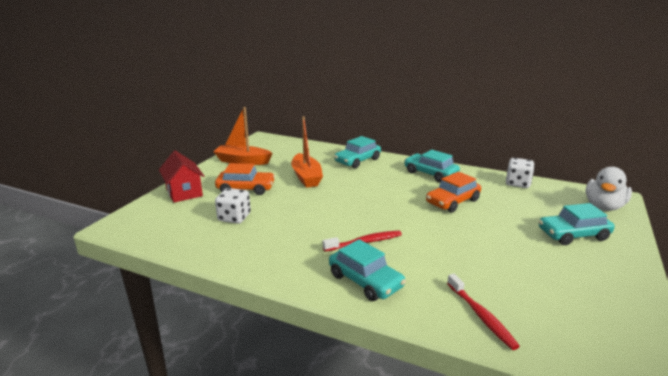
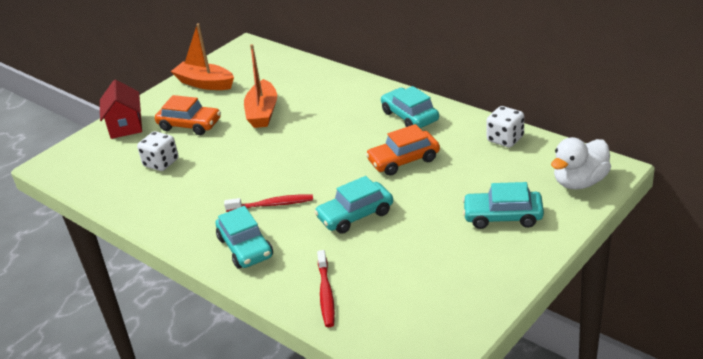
camera: 20 degrees right, 10 degrees up
(357, 161) = (336, 90): turquoise car -> turquoise car (355, 215)

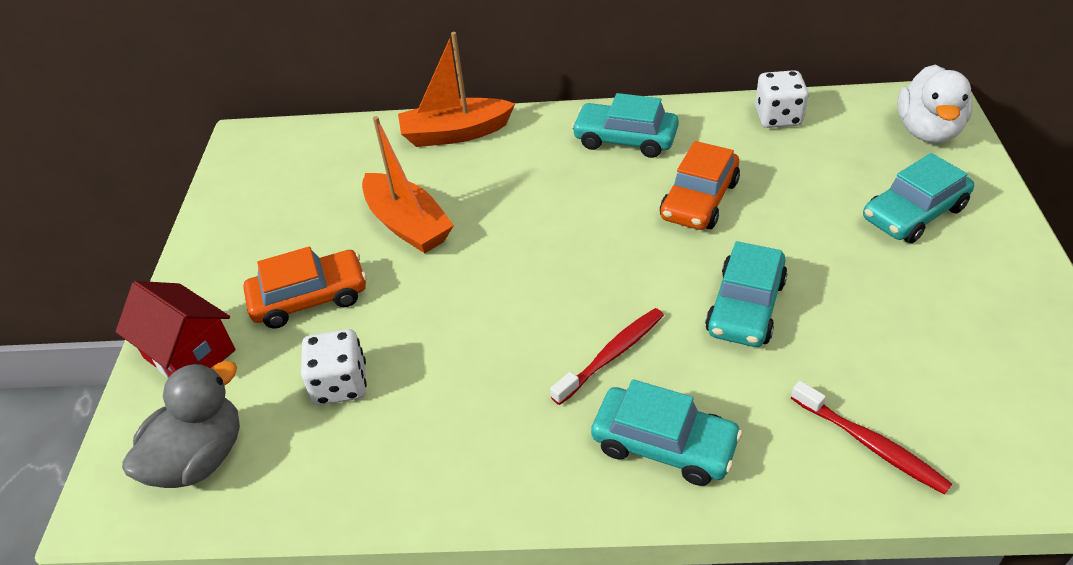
camera: 40 degrees left, 10 degrees up
(88, 164) = (200, 458): none -> grey duck
(205, 83) = (250, 222): orange boat -> orange boat (455, 133)

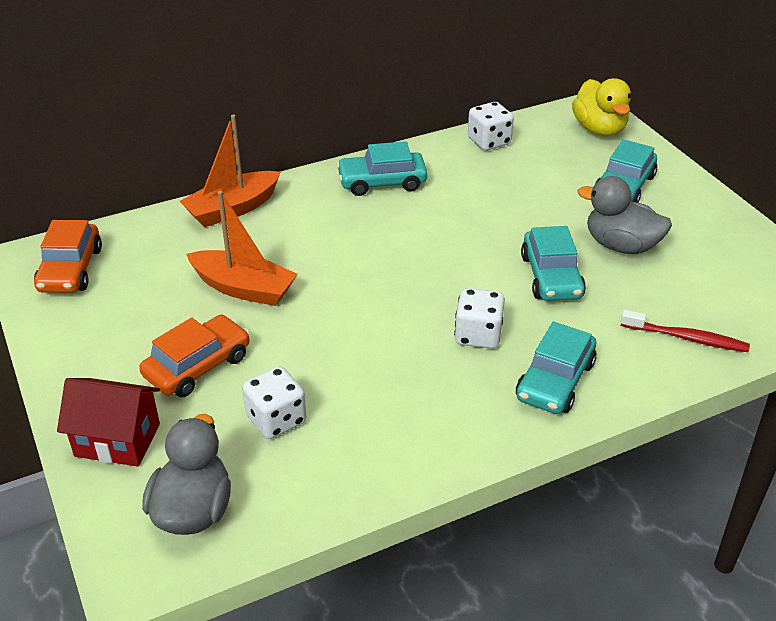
camera: 30 degrees left, 5 degrees down
(611, 355) = (478, 335): red toothbrush -> white dice
(664, 444) = (555, 381): turquoise car -> turquoise car turned 120 degrees clockwise
(699, 200) = (470, 213): orange car -> orange car (70, 269)
(860, 291) = (621, 245): none -> grey duck
(927, 131) = (599, 129): white duck -> yellow duck

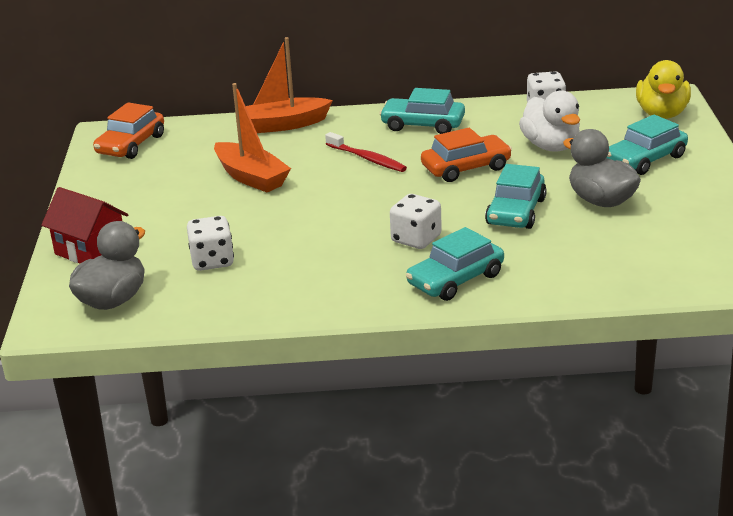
camera: 25 degrees right, 10 degrees down
(197, 366) = (179, 219): orange car -> orange car (466, 168)
(526, 187) = (551, 146): none -> white duck
(686, 338) = (601, 273): red toothbrush -> red toothbrush (367, 159)

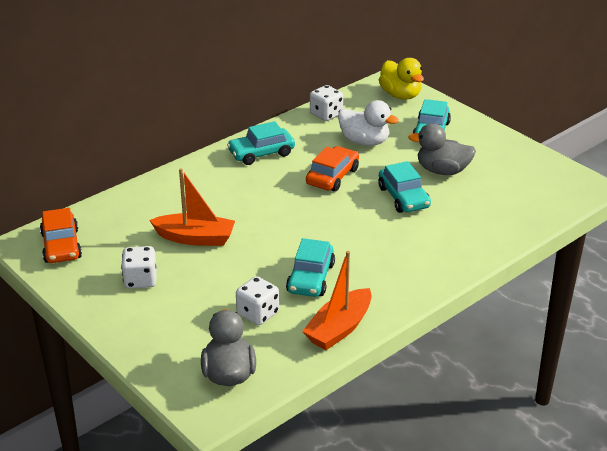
camera: 40 degrees left, 5 degrees up
(90, 251) = (156, 344): red house -> none
(283, 125) = (160, 187): orange boat -> orange boat (339, 328)
(367, 159) = (258, 193): red toothbrush -> none
(416, 239) = (369, 241): white dice -> white dice (140, 280)
(455, 279) = (429, 260): turquoise car -> turquoise car (310, 278)

